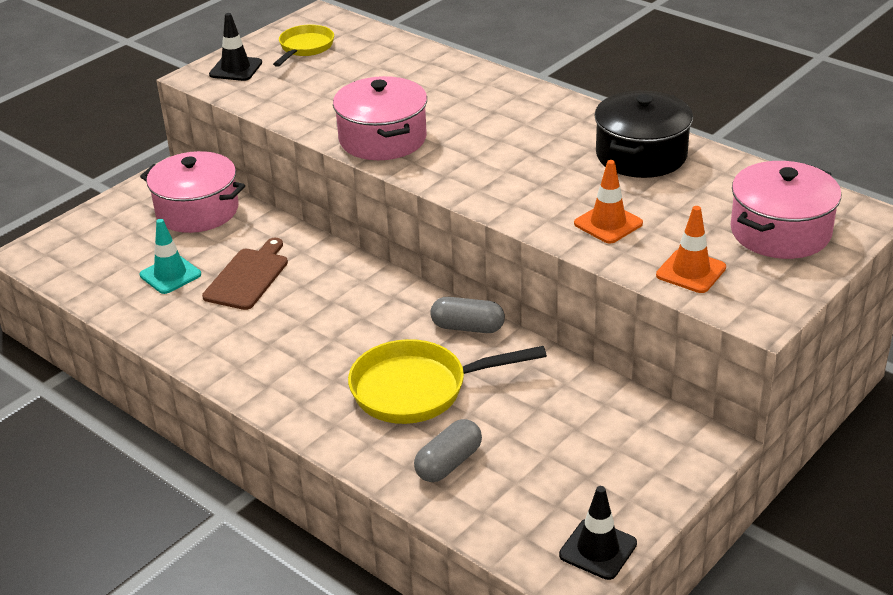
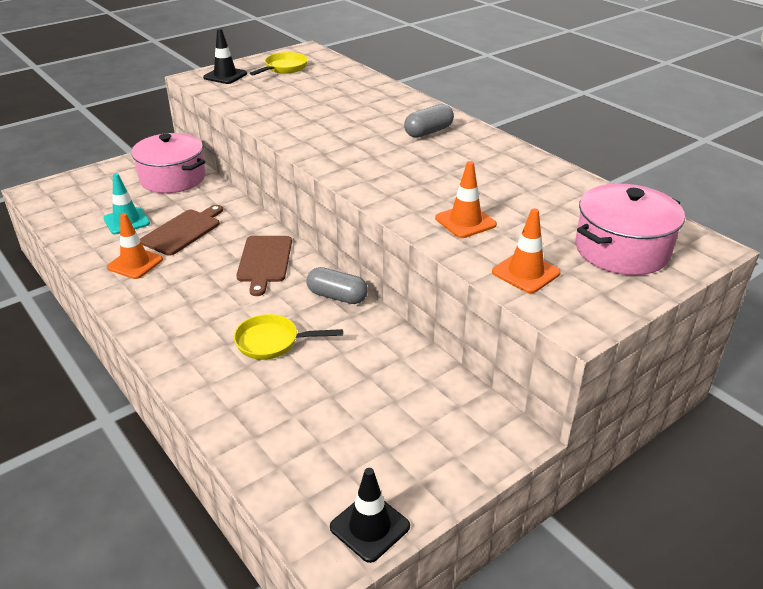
camera: 10 degrees right, 0 degrees up
(211, 325) = (135, 263): none -> orange traffic cone
(365, 299) = (264, 261): none -> brown cutting board
(383, 139) = (308, 134): pink pot -> none
(418, 389) = (272, 342): yellow pan -> yellow pan, size x0.62
(448, 463) = (268, 413): grey capsule -> grey capsule (428, 132)
(641, 155) = (515, 172): black pot -> none

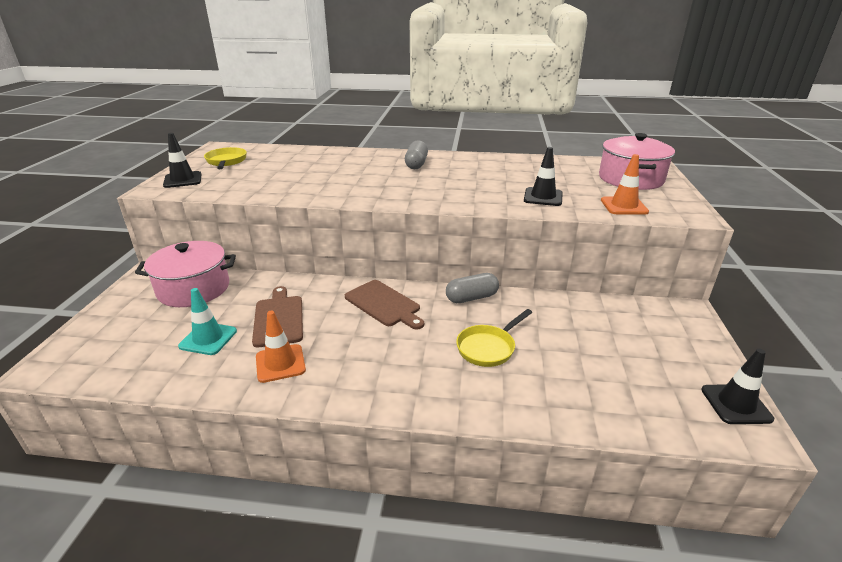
camera: 45 degrees left, 5 degrees down
(465, 221) = (543, 197): orange traffic cone -> black traffic cone

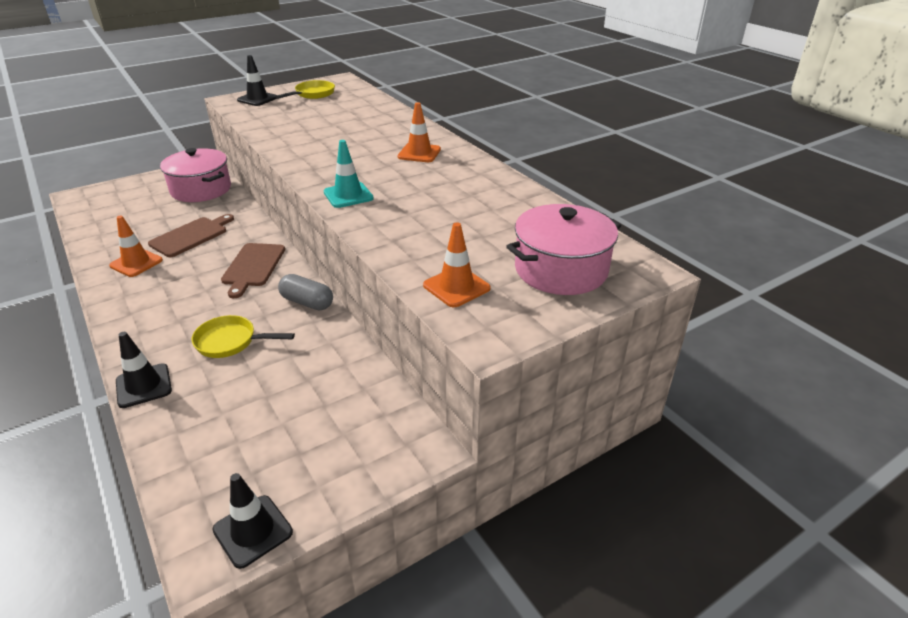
camera: 50 degrees right, 5 degrees up
(208, 338) = (145, 225): turquoise traffic cone -> turquoise traffic cone (348, 195)
(416, 164) = (419, 153): grey capsule -> orange traffic cone
(543, 197) = (418, 236): black traffic cone -> black traffic cone (144, 386)

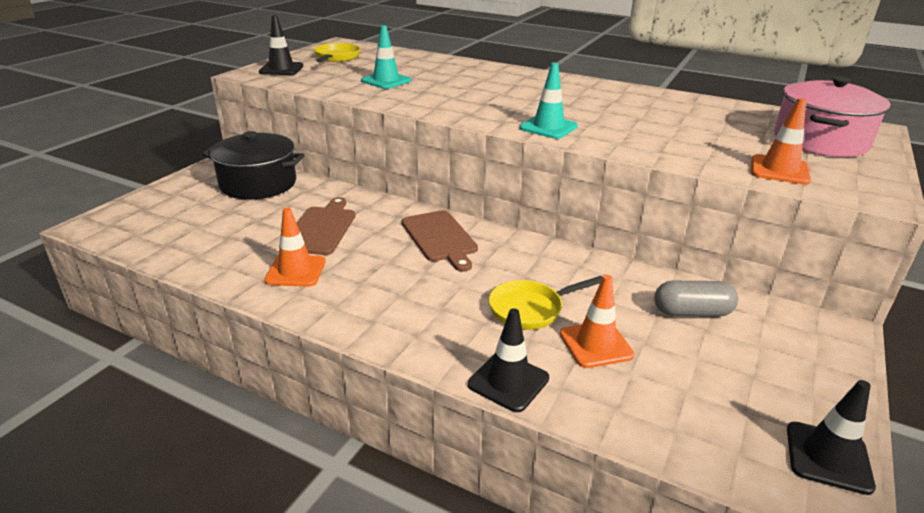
camera: 30 degrees left, 5 degrees down
(201, 189) = (258, 184): pink pot -> black pot
(307, 302) = (546, 252): grey capsule -> grey capsule (692, 312)
(309, 124) = (386, 81): none -> turquoise traffic cone
(419, 153) = (541, 86): orange traffic cone -> orange traffic cone (596, 344)

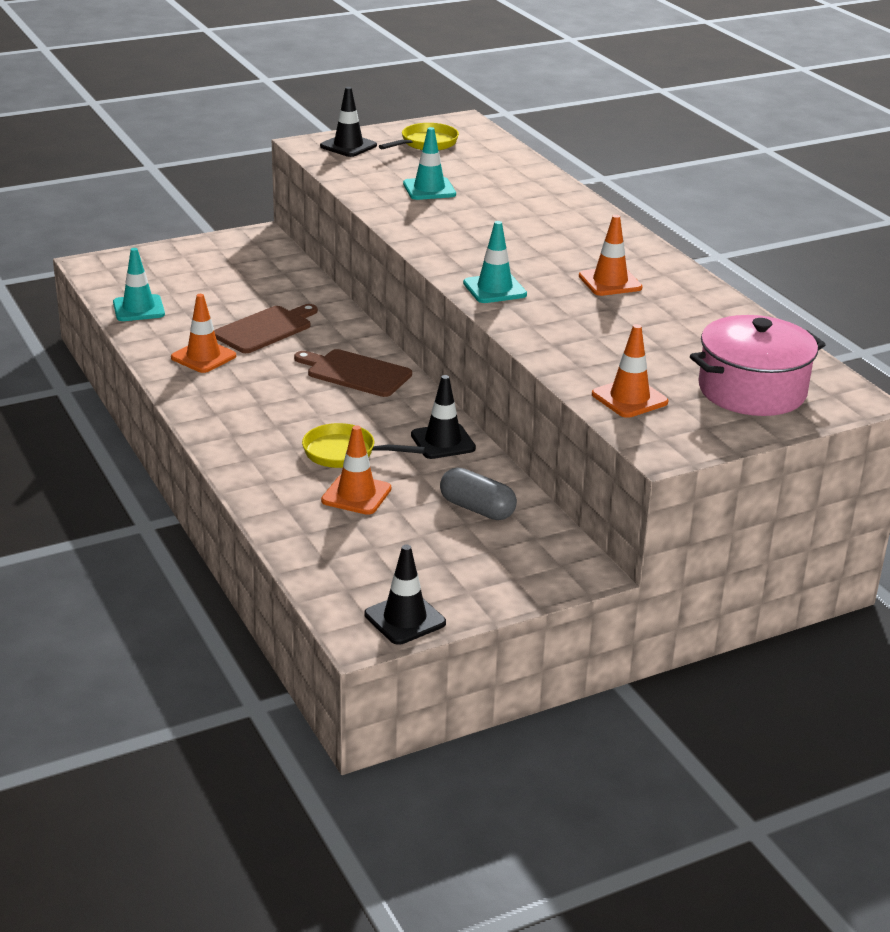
camera: 35 degrees right, 0 degrees up
(181, 249) = (138, 309): none -> turquoise traffic cone
(258, 184) = (262, 268): black pot -> none
(440, 238) = (355, 373): brown cutting board -> brown cutting board turned 105 degrees clockwise
(508, 381) = (255, 488): black traffic cone -> black traffic cone (443, 442)
(606, 104) = (610, 282): none -> orange traffic cone

